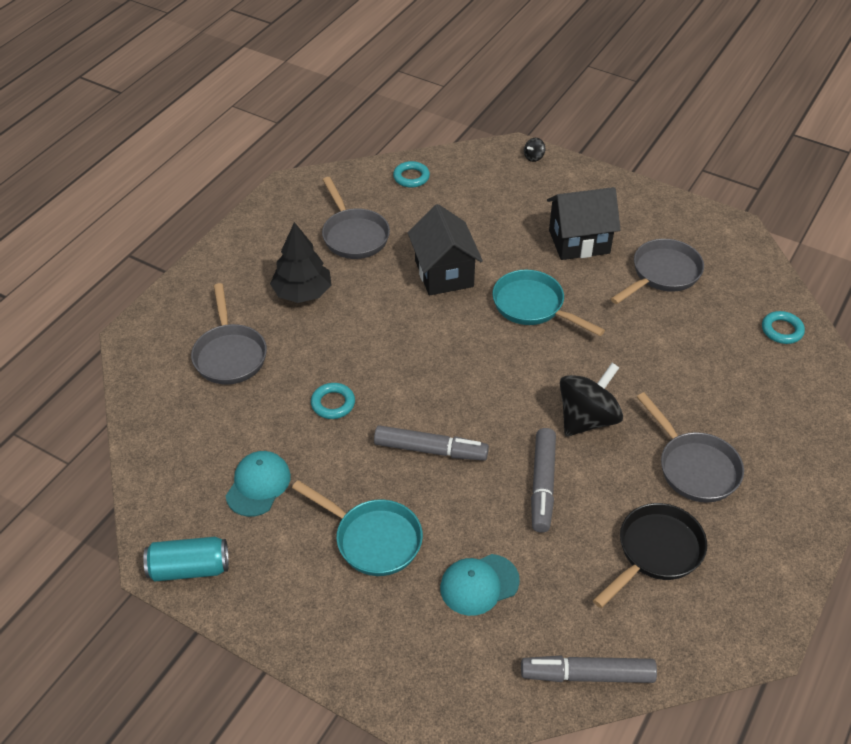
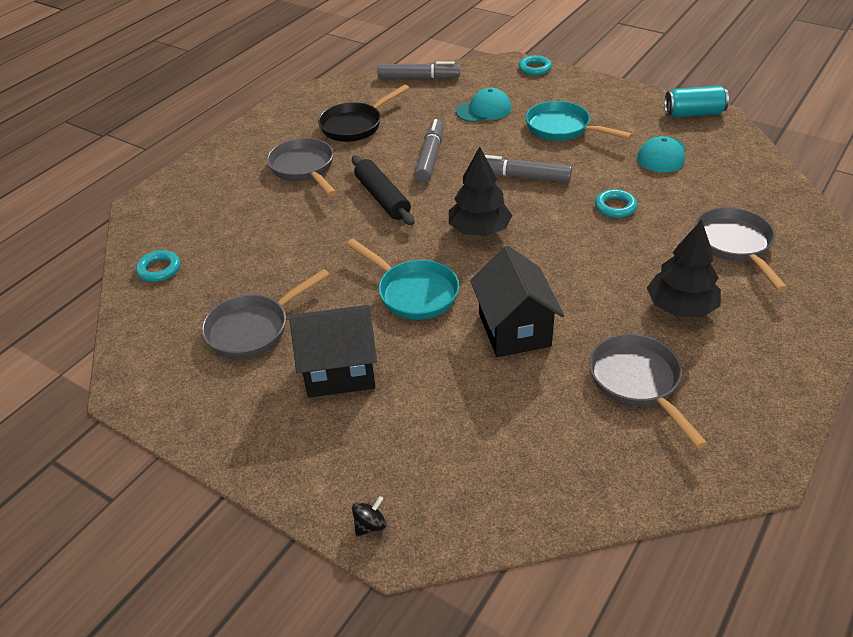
camera: 175 degrees left, 5 degrees down
(411, 177) = (570, 484): turquoise ring -> turquoise ring (535, 68)
(477, 374) = (479, 230): none -> black tree
(587, 419) = (382, 198): black spinning top -> black rolling pin

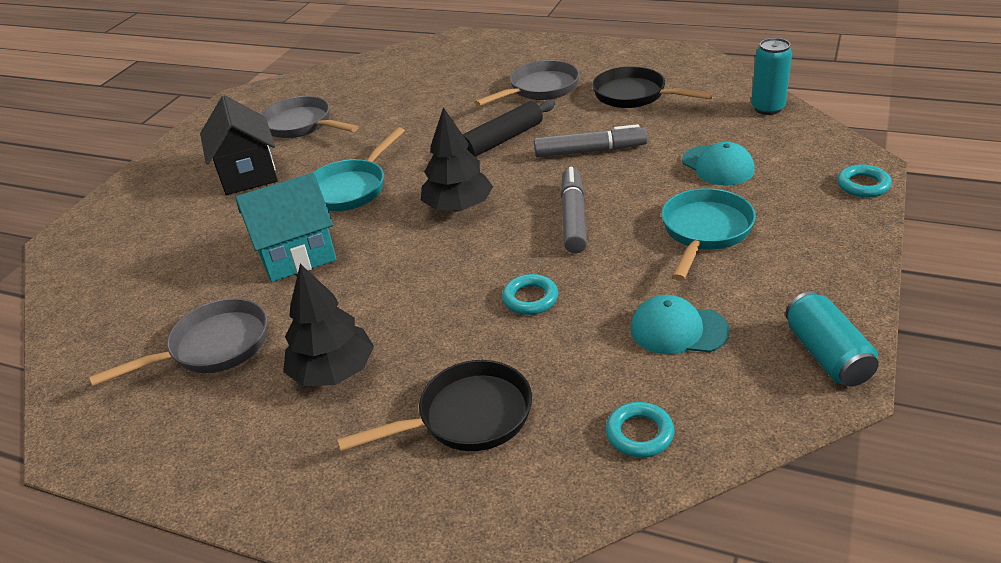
camera: 80 degrees right, 5 degrees down
(159, 269) = (374, 69): turquoise ring -> turquoise ring (639, 434)
(370, 525) = (84, 224): black spinning top -> none
(418, 78) = (767, 108): grey marker -> turquoise can
(514, 330) = (297, 256): black house -> turquoise house
(734, 245) = (467, 417): grey pan -> black pan

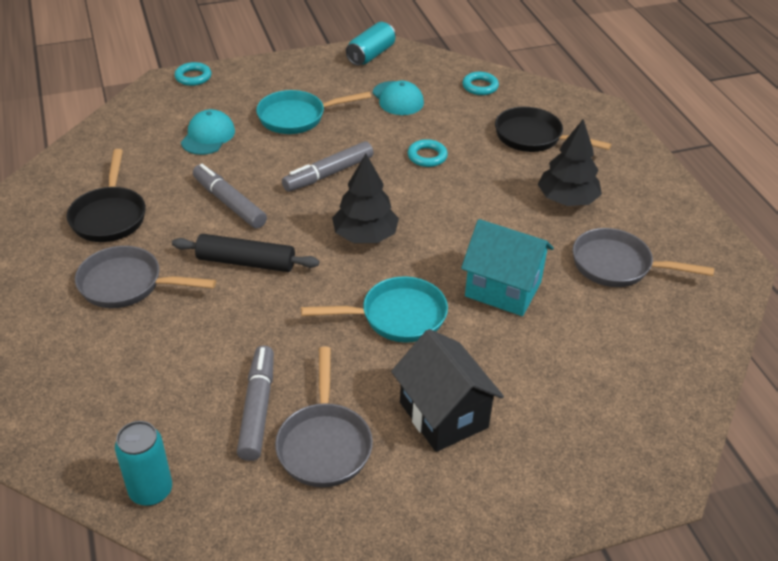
camera: 135 degrees left, 5 degrees up
(248, 174) = (443, 415): black house -> black house turned 60 degrees counterclockwise
(361, 110) = (257, 409): none -> grey marker
(767, 108) = (98, 139): turquoise can -> turquoise can (151, 490)

